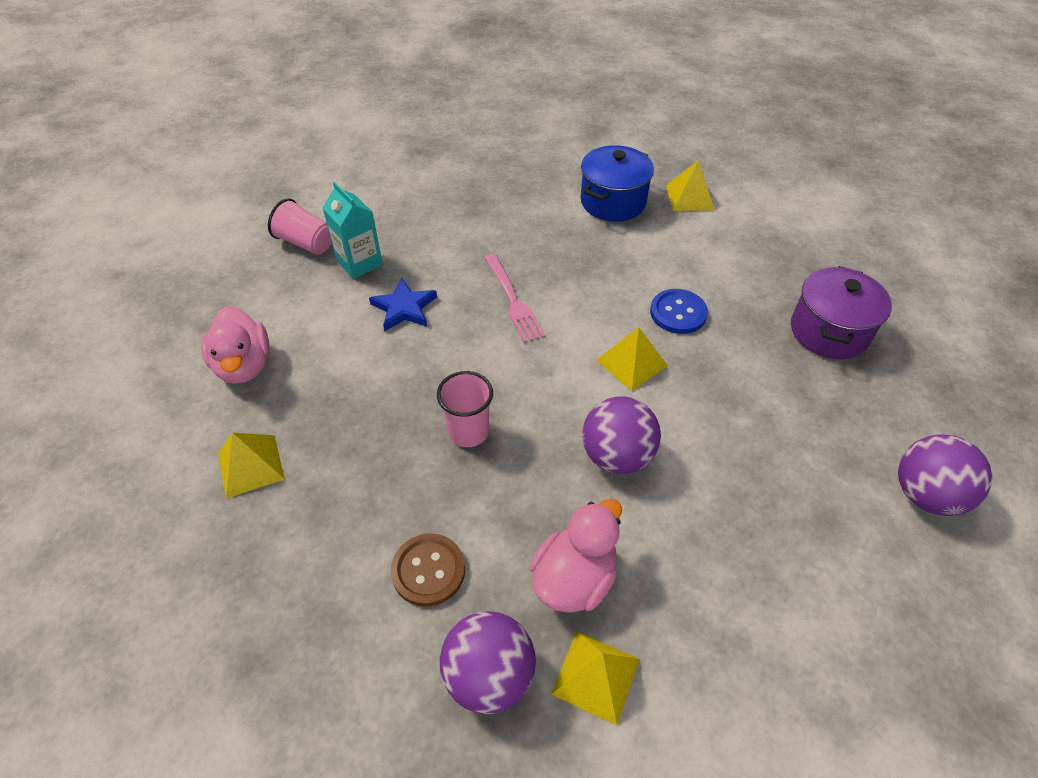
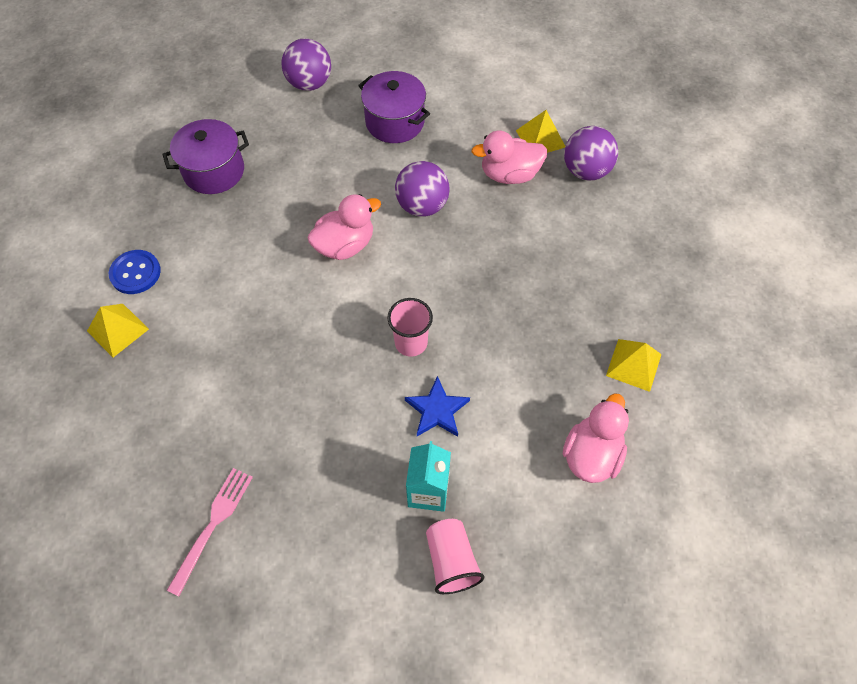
camera: 135 degrees left, 10 degrees up
(428, 570) = (576, 229): brown button -> none
(468, 432) = (486, 282): pink cup -> pink cup (411, 342)
(513, 300) = (358, 350): pink fork -> pink fork (213, 524)
(613, 202) = (173, 377): blue pot -> none
(631, 362) = (345, 245): yellow pyramid -> pink duck
(678, 313) = (272, 251): blue button -> blue button (135, 273)
(776, 530) = (395, 122): none -> purple pot

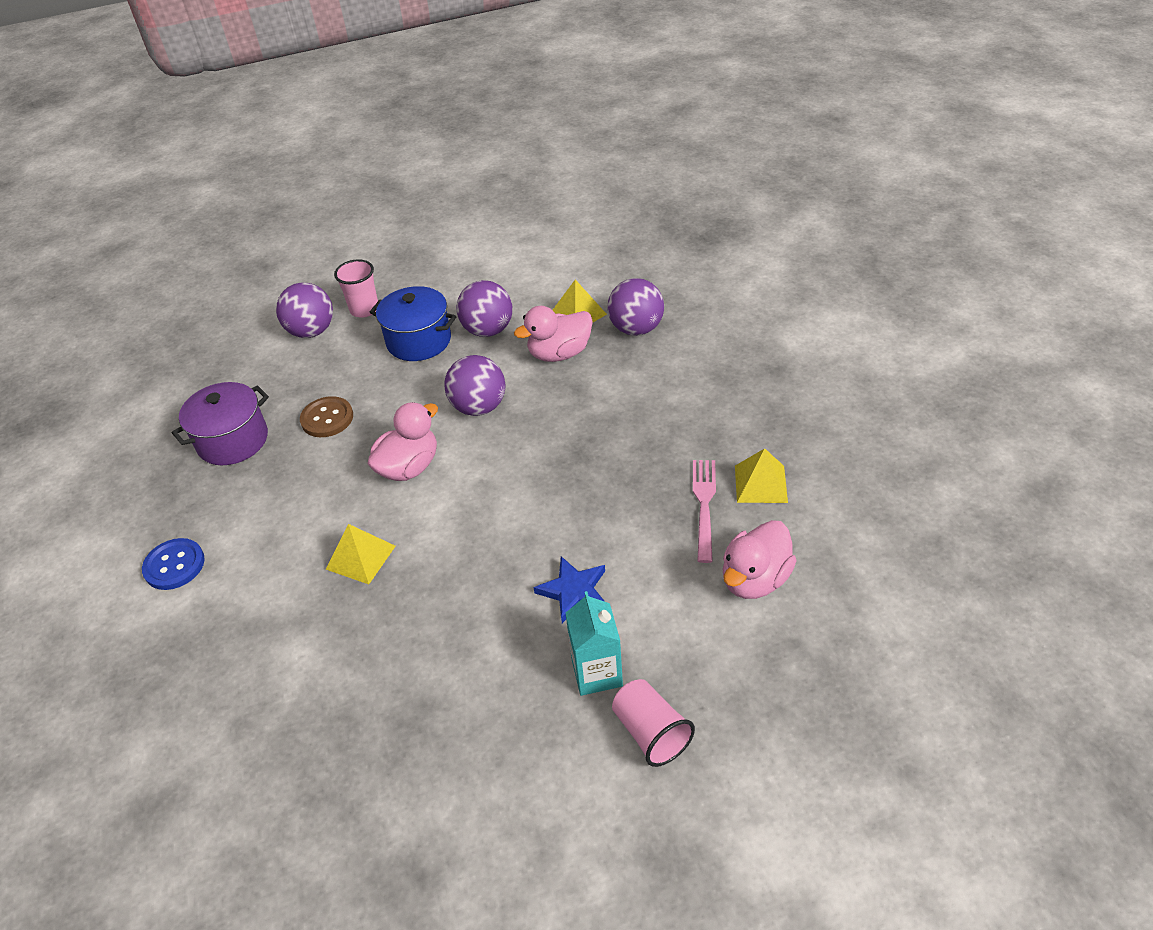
camera: 15 degrees left, 15 degrees down
(118, 330) = (172, 629): yellow pyramid -> yellow pyramid (361, 557)
(213, 524) = (361, 792): pink fork -> pink fork (704, 504)
(295, 175) = (327, 418): none -> brown button
(395, 122) = (419, 341): purple pot -> blue pot
(411, 342) = (518, 536): pink cup -> pink cup (364, 309)
(456, 130) = (488, 330): none -> purple ball
(591, 454) = (755, 579): pink duck -> pink duck turned 150 degrees counterclockwise

